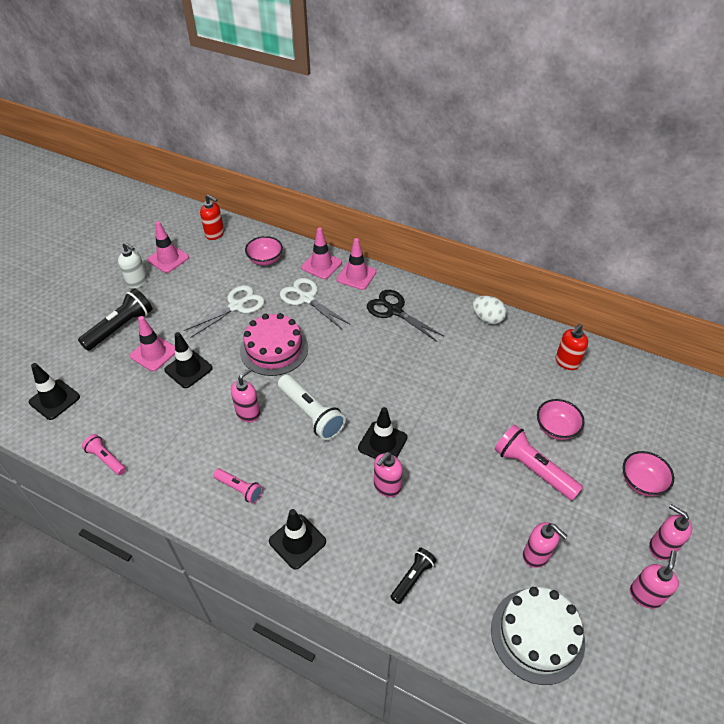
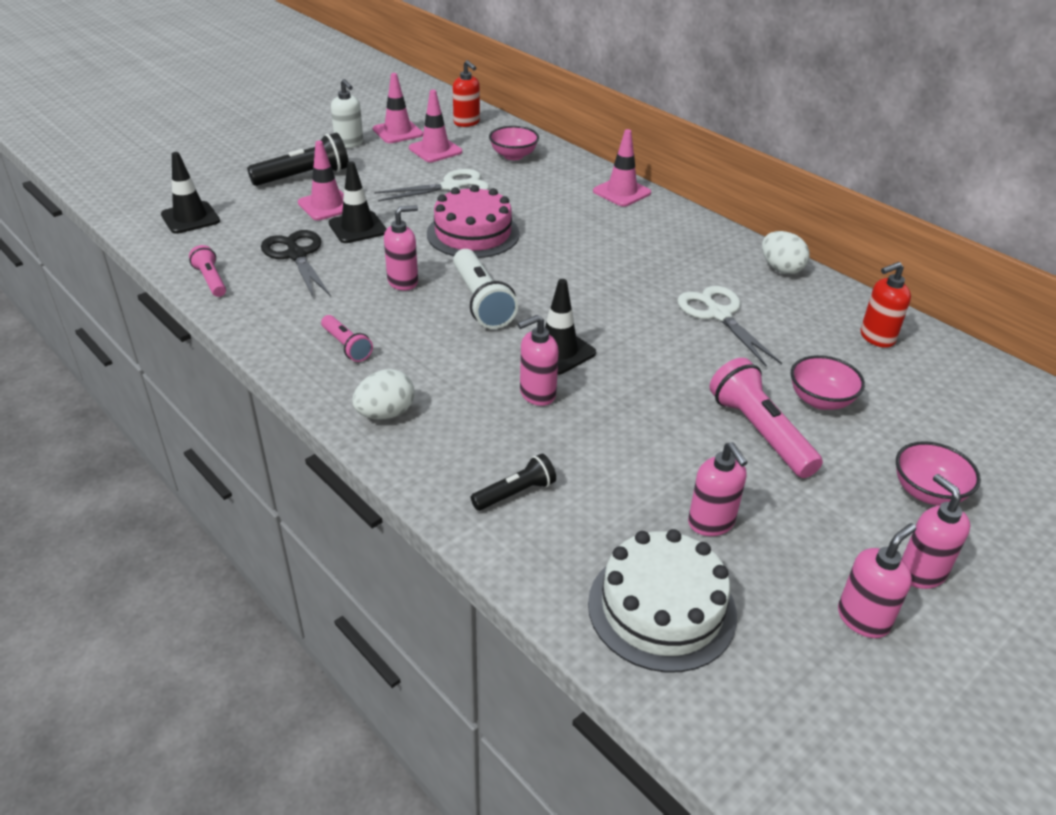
camera: 20 degrees right, 10 degrees down
(297, 541) = (385, 413): black traffic cone -> white egg
(306, 298) = (543, 199): white scissors -> white scissors (719, 314)
(321, 265) = (582, 174): pink traffic cone -> pink traffic cone (435, 150)
(394, 310) = (653, 234): black scissors -> black scissors (297, 255)

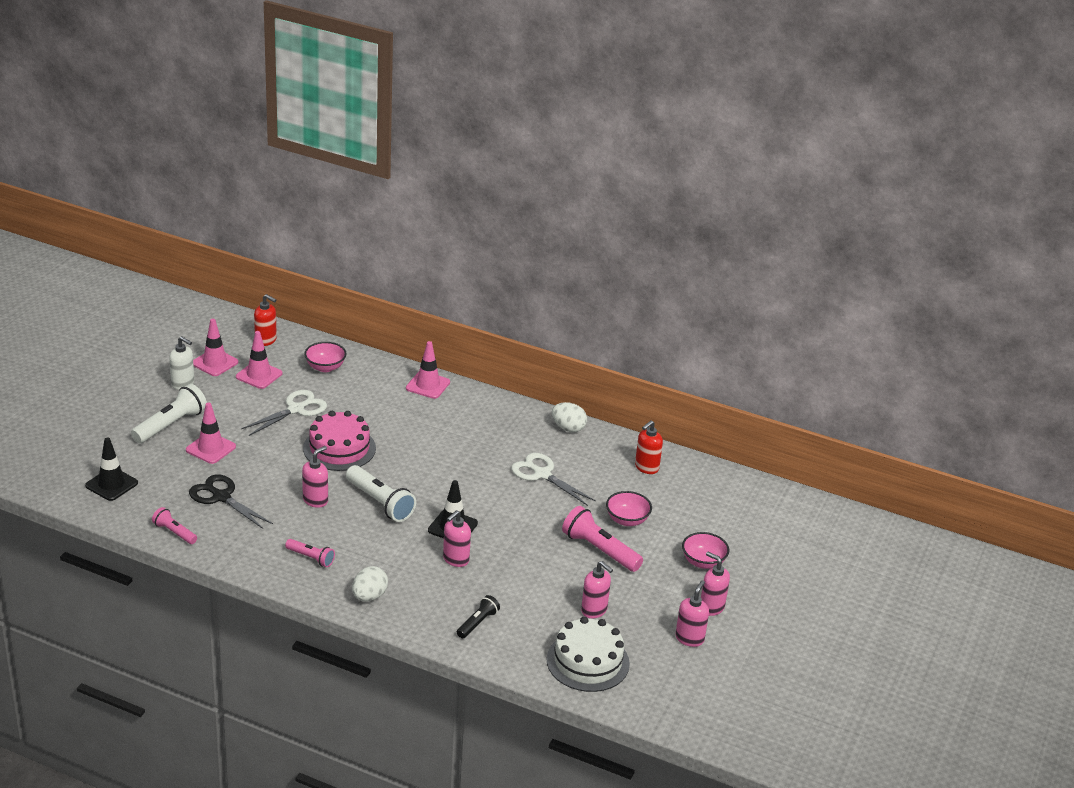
camera: 25 degrees left, 5 degrees down
(304, 176) = (171, 425): black flashlight -> white flashlight
(357, 228) = (249, 463): black traffic cone -> none

